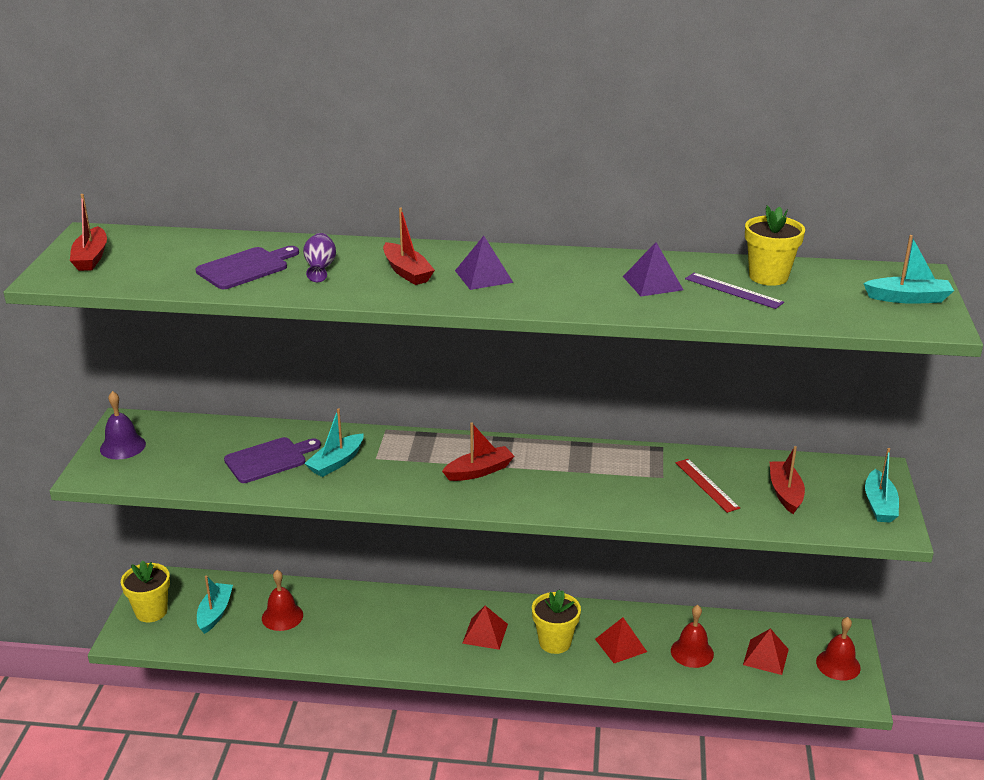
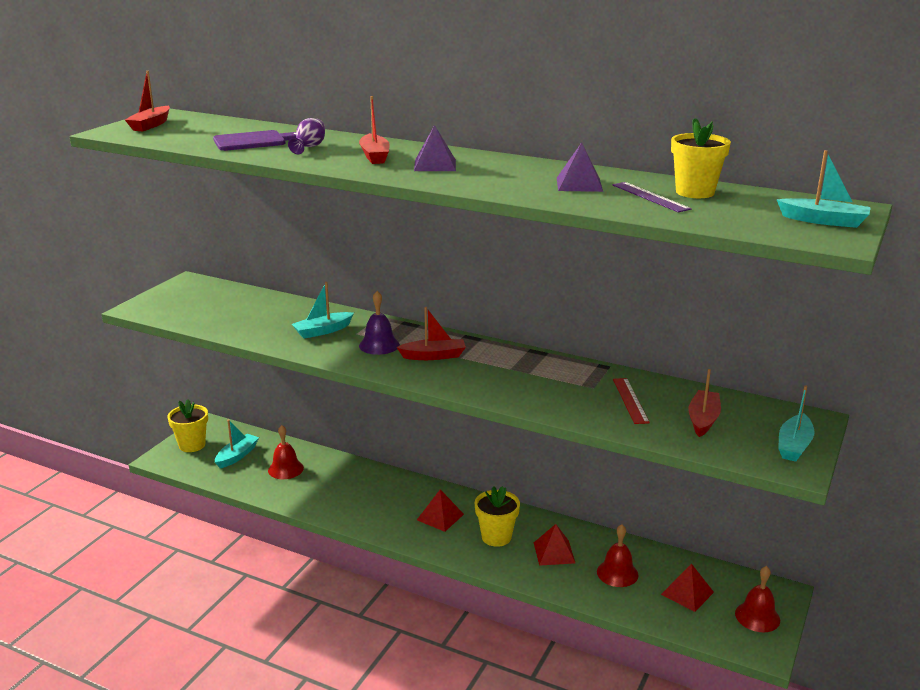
camera: 20 degrees right, 5 degrees down
(122, 446) = (174, 295): purple bell -> purple bell (379, 345)
(269, 459) = (273, 320): purple cutting board -> none

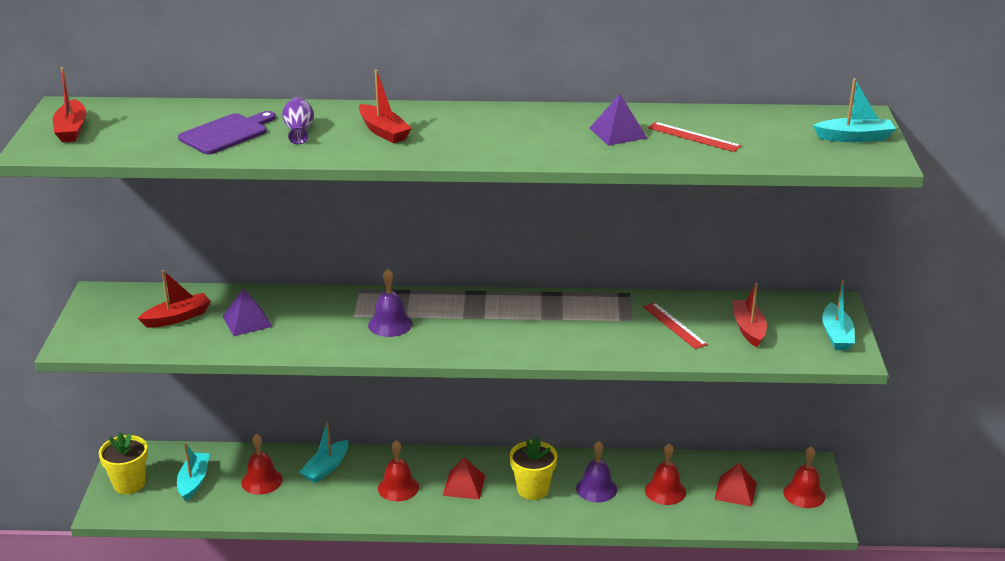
camera: 25 degrees left, 5 degrees up
(322, 331) = (315, 322): turquoise boat -> turquoise boat (326, 468)
(385, 503) = (398, 487): none -> red bell
(433, 356) = (456, 323): red boat -> red boat (177, 317)
(435, 165) = (457, 133): purple pyramid -> purple pyramid (247, 321)
(554, 552) = (596, 488): red pyramid -> purple bell
(650, 197) = (694, 137): purple ruler -> red ruler
(695, 192) = (725, 123): yellow flower pot -> none

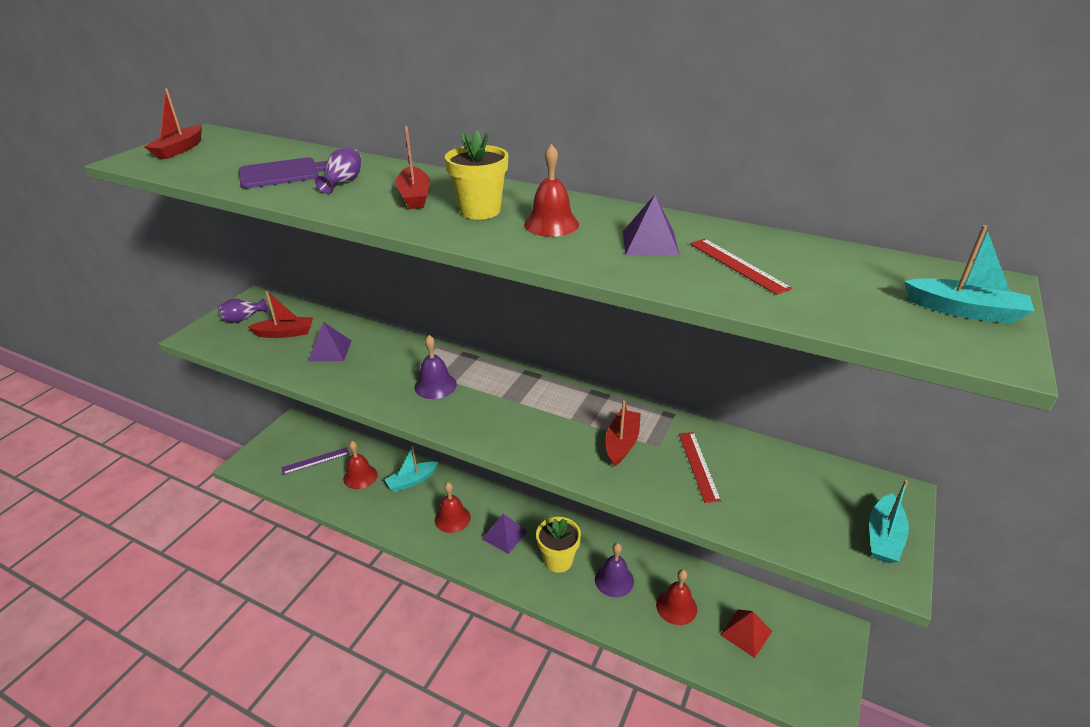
camera: 25 degrees right, 5 degrees up
(109, 316) = (243, 319): none -> purple vase
(129, 484) = (274, 448): yellow flower pot -> yellow flower pot (480, 211)
(193, 481) = (315, 461): turquoise boat -> purple ruler
(464, 485) = (504, 535): red pyramid -> purple pyramid
(748, 329) = (779, 495): red boat -> red boat (621, 443)
(804, 494) = (817, 664): red bell -> red bell (551, 224)

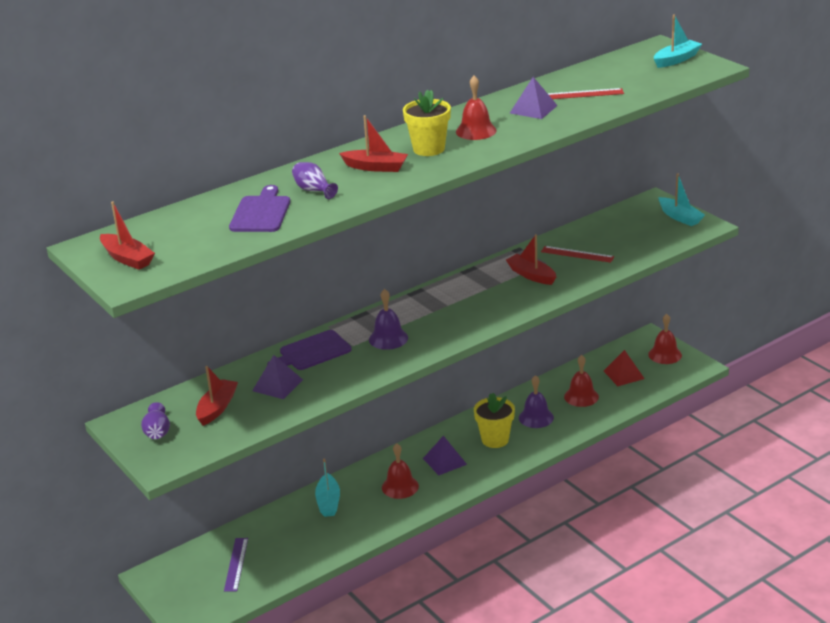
camera: 60 degrees left, 5 degrees down
(360, 476) = (290, 535): red bell -> red bell (665, 354)
(392, 350) = (312, 352): none -> purple cutting board

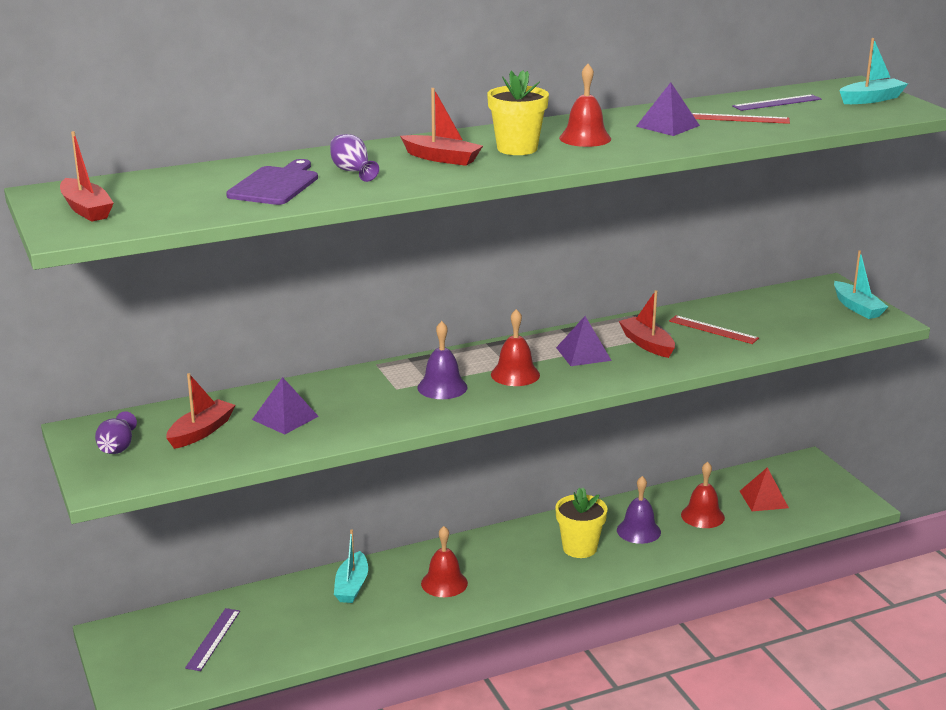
camera: 10 degrees right, 5 degrees down
(312, 352) = (344, 388): purple cutting board -> none
(444, 461) = (509, 563): purple pyramid -> purple pyramid (583, 354)
(607, 73) = (777, 103): none -> purple ruler
(665, 354) = (822, 484): red bell -> red bell (515, 374)

